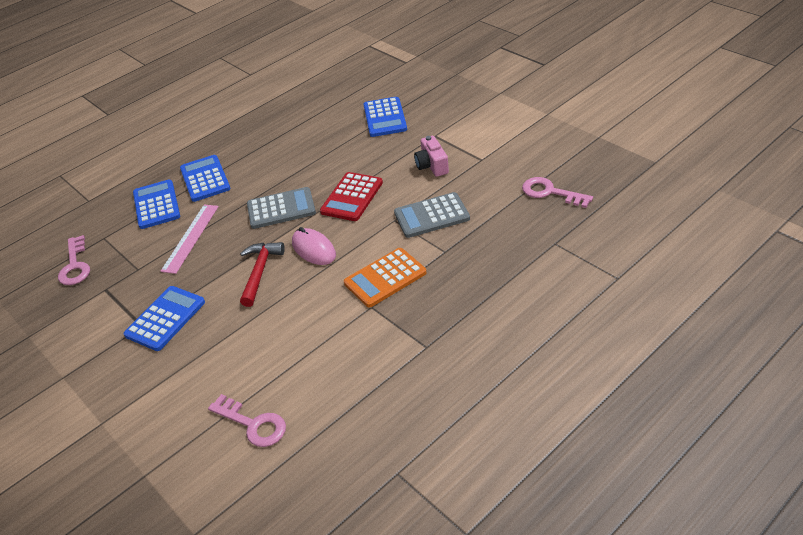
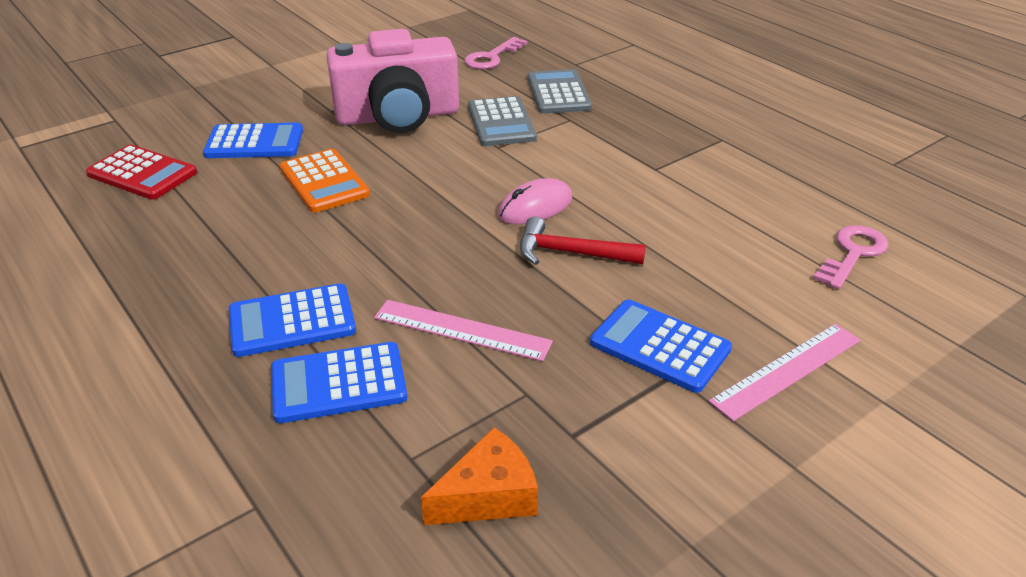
camera: 90 degrees left, 5 degrees down
(75, 266) = (488, 495): pink key -> orange cheese
(135, 377) = (787, 370): none -> pink ruler
(281, 209) = (429, 235): grey calculator -> grey calculator (558, 93)
(352, 197) = (433, 175): red calculator -> red calculator (142, 173)
(385, 278) = (607, 157): orange calculator -> orange calculator (324, 182)
(432, 165) = (398, 116): pink camera -> pink camera, size x2.24

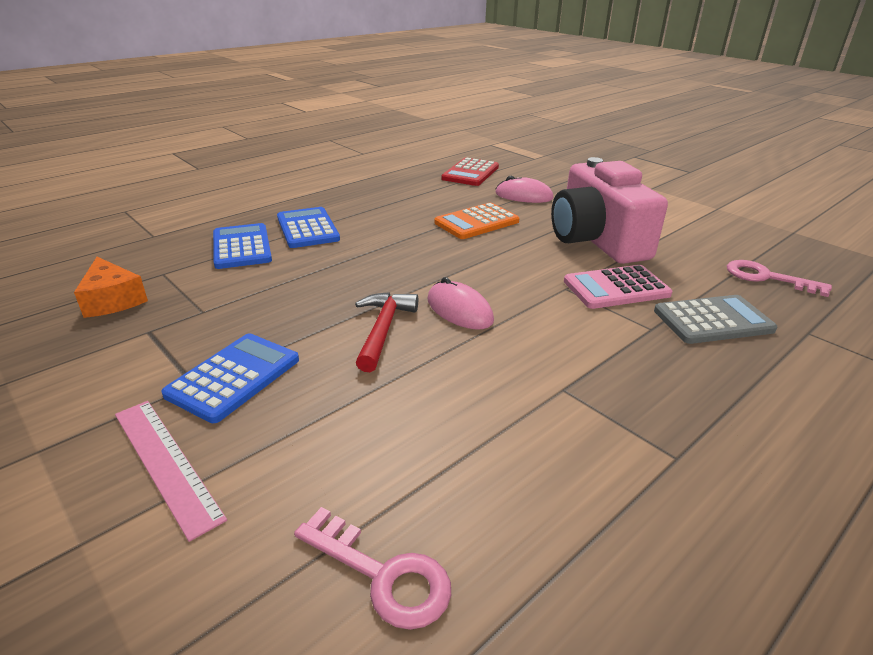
camera: 85 degrees right, 5 degrees down
(254, 142) = (523, 196): blue calculator -> pink mouse
(462, 330) = (284, 283): pink ruler -> none
(501, 123) = (616, 288): grey calculator -> pink calculator

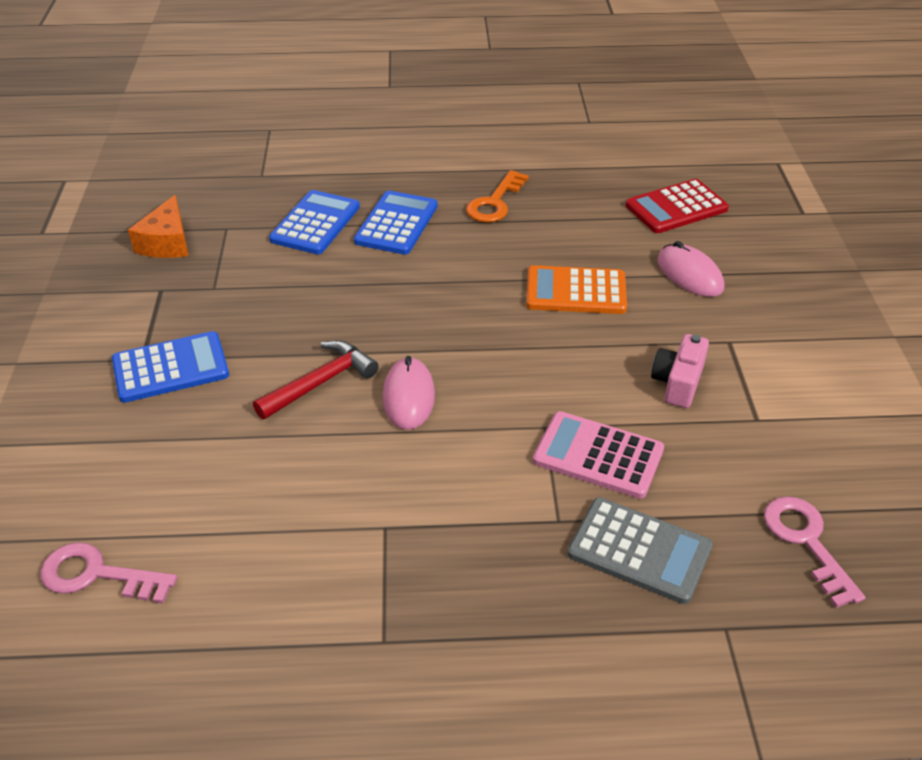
camera: 40 degrees right, 10 degrees up
(166, 463) = (68, 416): pink ruler -> none
(361, 200) = (495, 203): none -> orange key
(383, 574) = (97, 575): pink key -> pink key turned 120 degrees clockwise
(596, 240) = (678, 382): pink camera -> pink camera, size x0.45

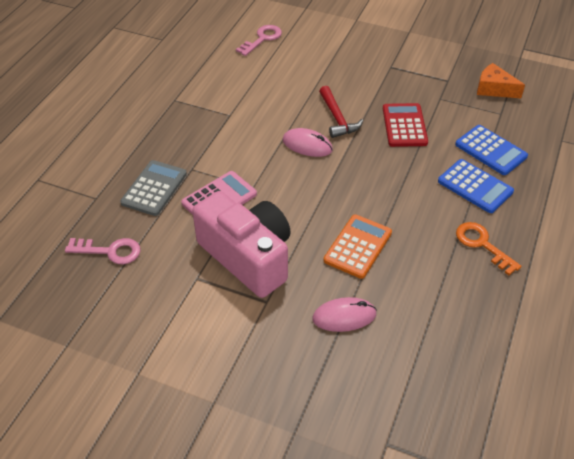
camera: 115 degrees right, 5 degrees up
(170, 368) = (378, 74): blue calculator -> none
(639, 551) = (154, 188): grey calculator -> grey calculator turned 150 degrees clockwise
(676, 207) = (432, 353): red calculator -> red calculator (404, 125)
(678, 382) = (248, 257): pink camera -> pink camera, size x2.24

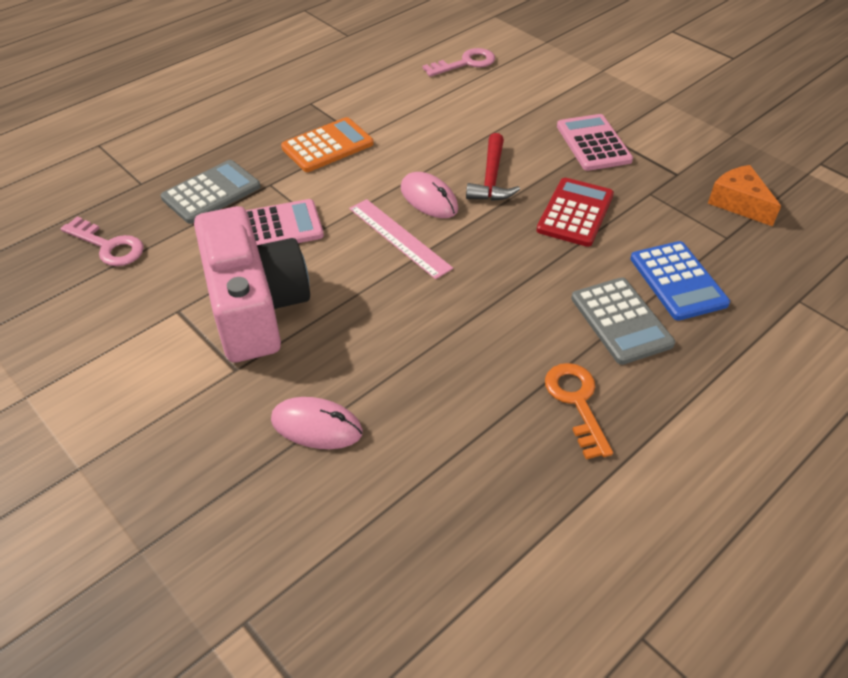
camera: 25 degrees right, 0 degrees up
(307, 178) = (399, 238): none -> pink ruler
(358, 246) = (401, 343): orange calculator -> orange calculator (327, 146)
(384, 74) = (593, 143): none -> pink calculator
(475, 186) = (621, 321): blue calculator -> grey calculator

